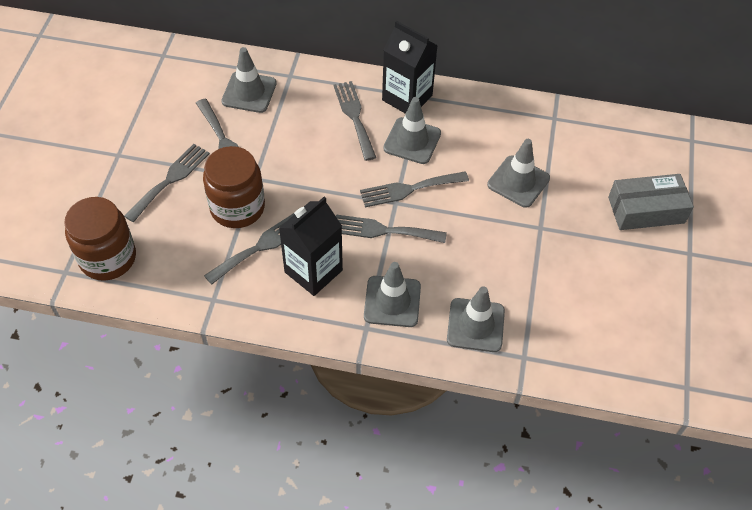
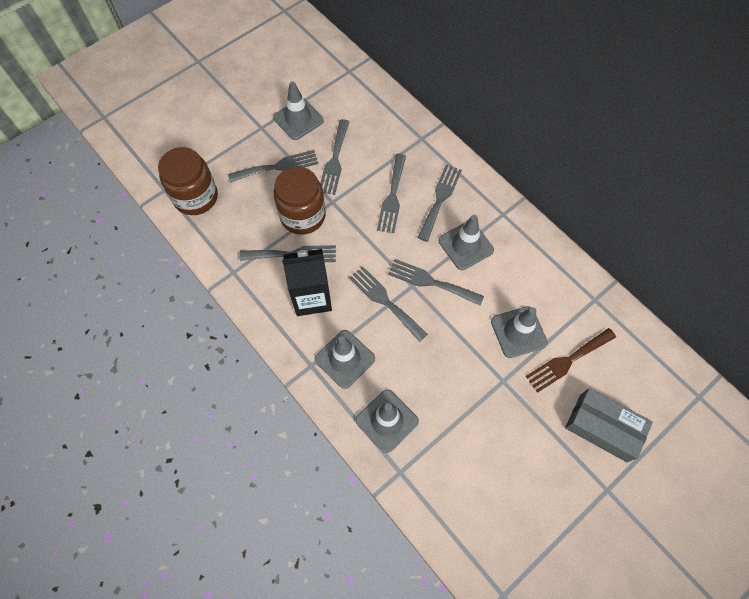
camera: 40 degrees right, 10 degrees up
(249, 92) = (382, 134): grey traffic cone -> grey traffic cone (298, 119)
(309, 140) = (392, 197): none -> grey fork
(407, 98) = (492, 208): black carton -> none
(576, 178) = (567, 361): none -> brown fork

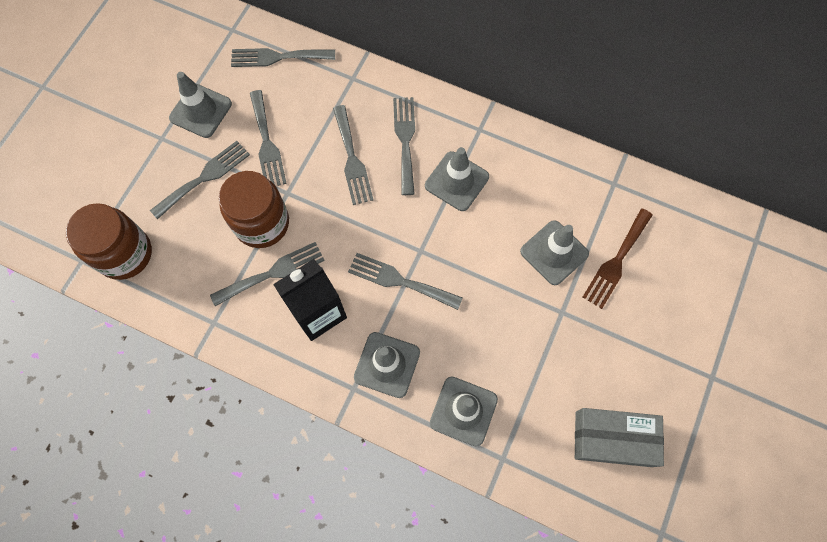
camera: 25 degrees left, 5 degrees up
(430, 282) = (438, 238): grey fork -> grey fork (278, 57)
(603, 427) = (680, 315): grey box -> grey box (613, 438)

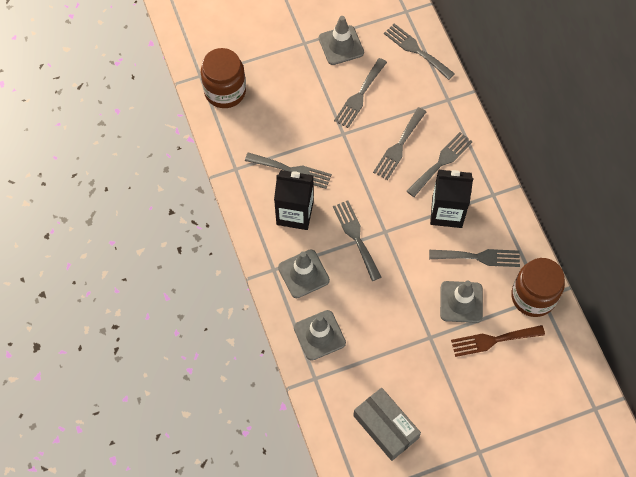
camera: 45 degrees right, 5 degrees down
(204, 177) = (306, 85): grey fork -> grey fork (479, 257)
(262, 223) = (312, 138): brown jar -> brown jar (533, 296)
(456, 181) = (447, 212): grey traffic cone -> black carton

